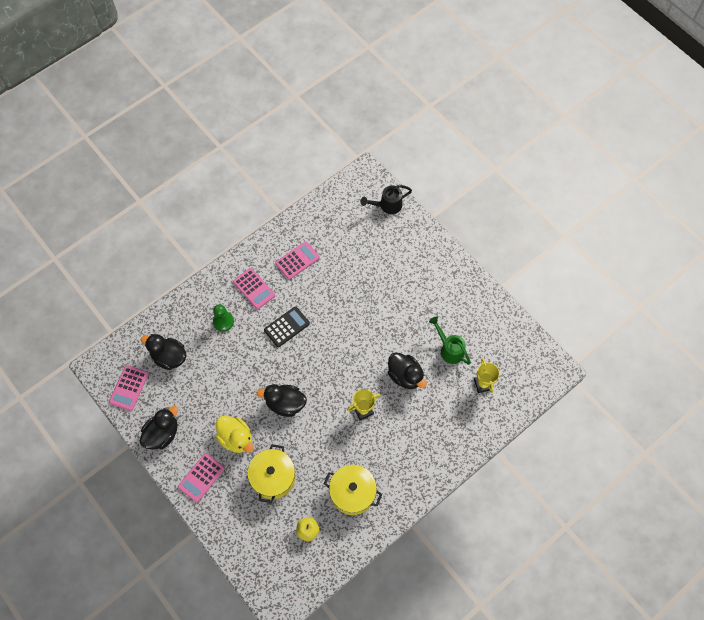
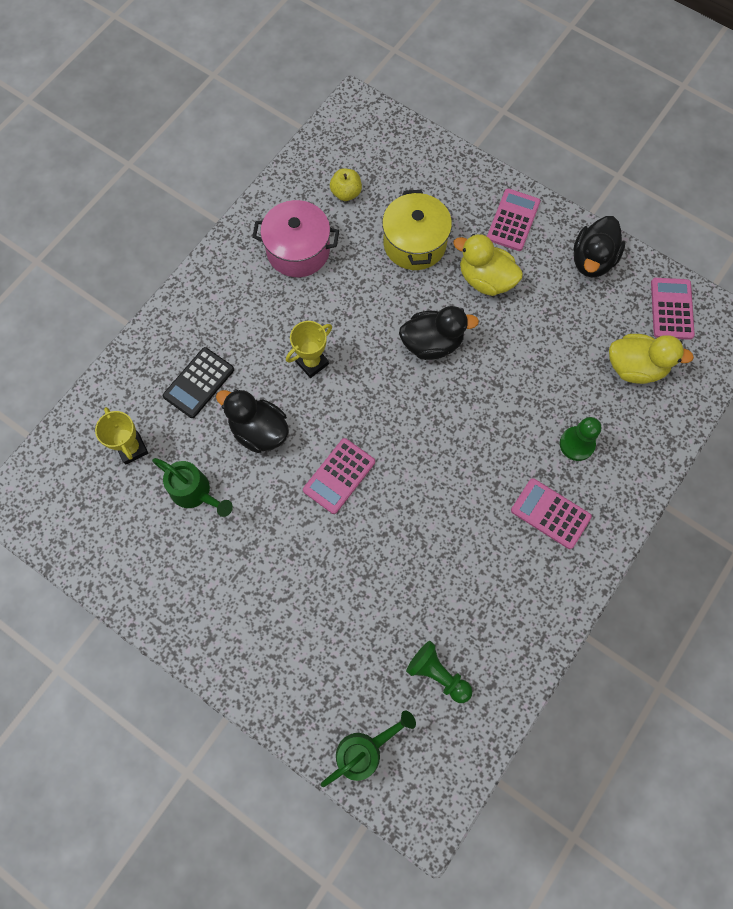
camera: 165 degrees right, 5 degrees up
(169, 357) = (635, 367): black duck -> yellow duck
(287, 327) = (471, 462): black calculator -> black calculator (199, 383)
(297, 260) = (495, 586): pink calculator -> pink calculator (339, 476)
(341, 228) = (437, 674): none -> green pawn
(352, 493) = (298, 250): yellow pot -> pink pot
(387, 205) = (364, 751): black watering can -> green watering can

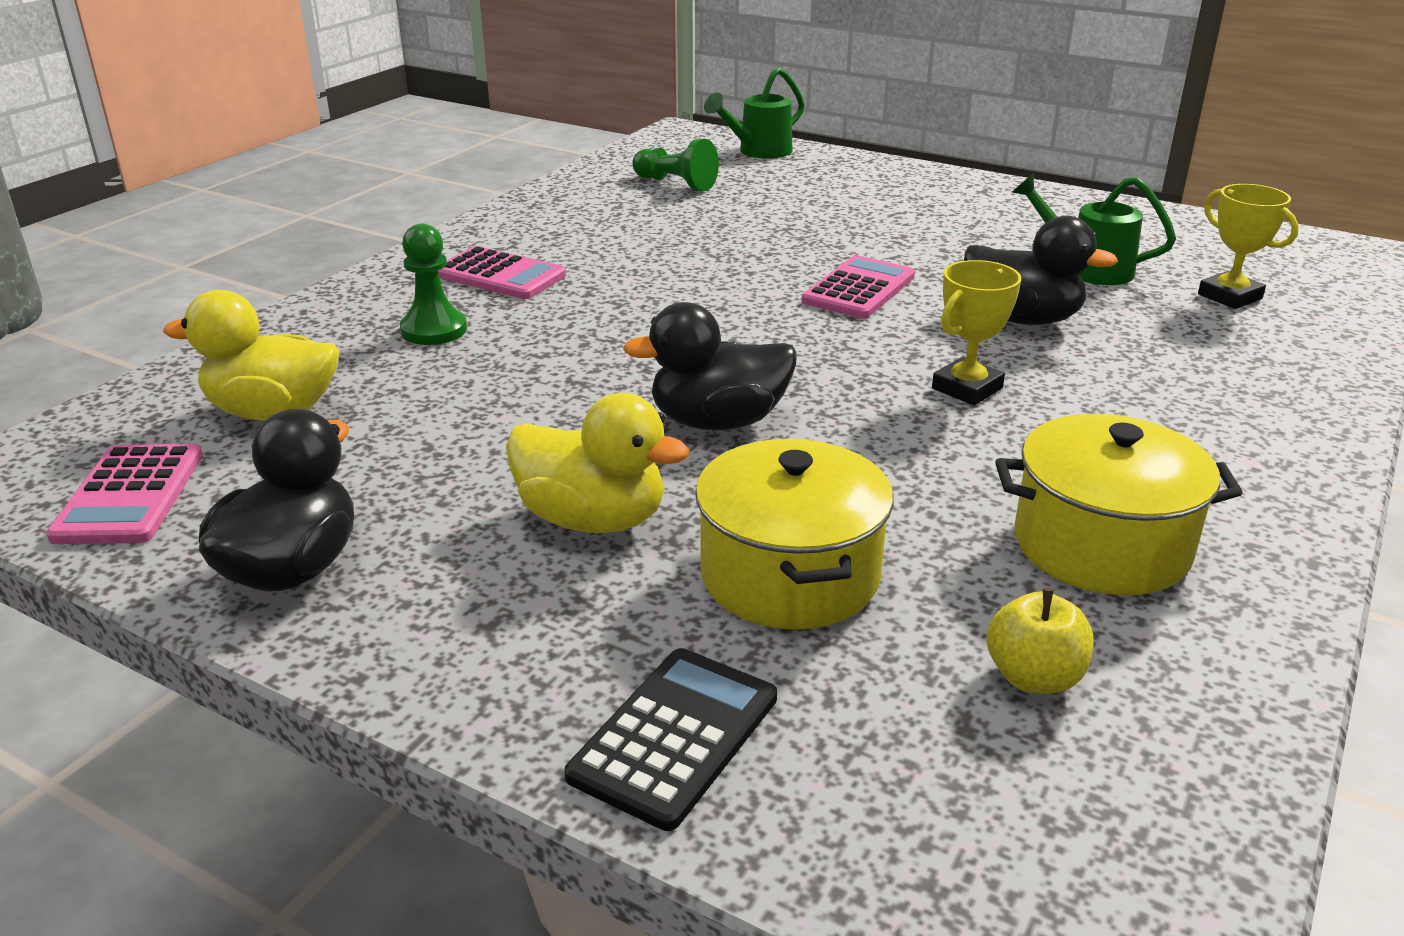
camera: 175 degrees right, 40 degrees down
(199, 383) = (1176, 358): black calculator -> black calculator (675, 737)
(298, 250) = (1101, 545): pink pot -> yellow pot
(513, 220) = (500, 641): pink calculator -> none

